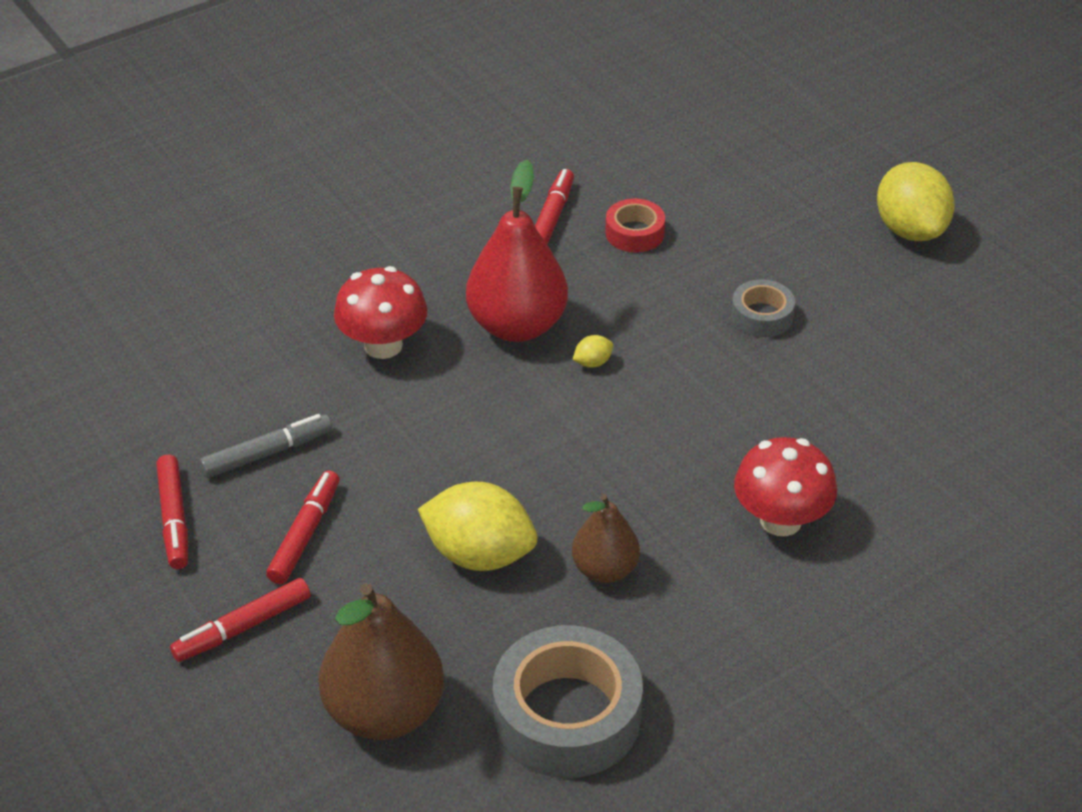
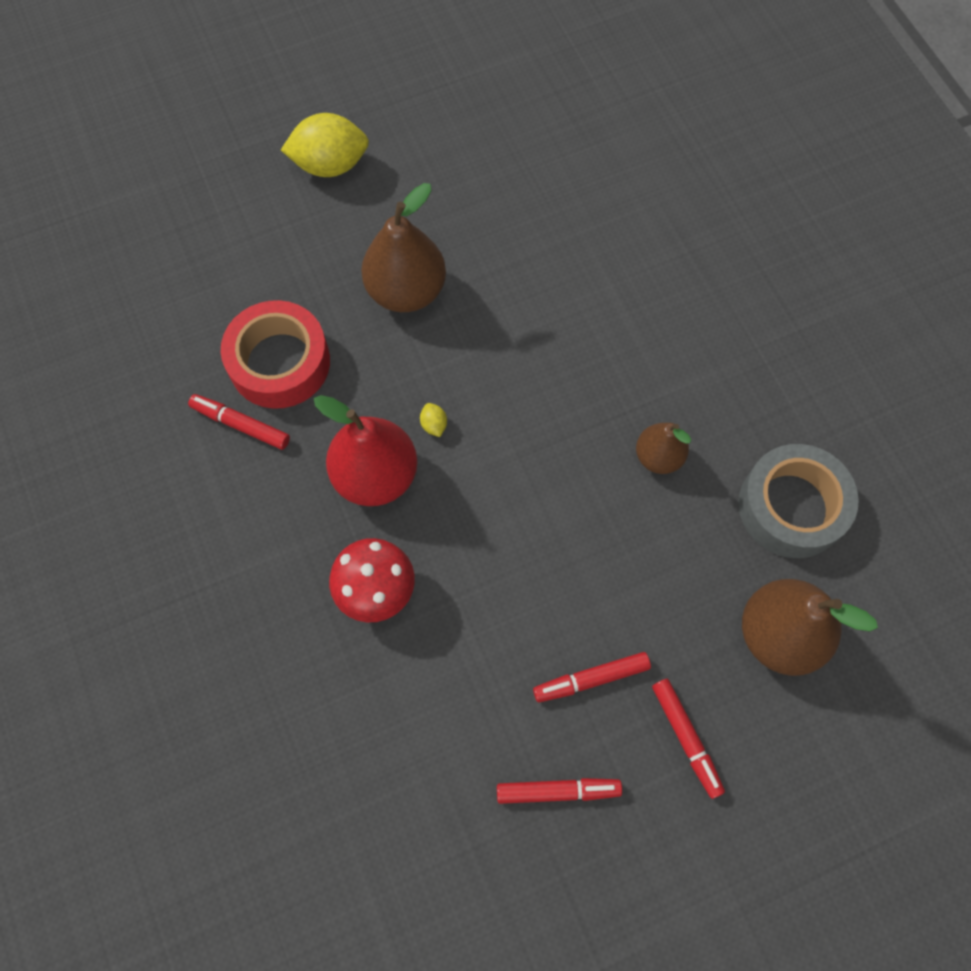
camera: 80 degrees left, 25 degrees up
(267, 453) = (492, 704): grey marker -> none
(305, 534) = (591, 679): red marker -> red marker turned 45 degrees counterclockwise
(479, 554) = (632, 544): yellow lemon -> none
(634, 233) = (279, 362): red tape -> red tape, size x1.95
(762, 316) = (406, 291): grey tape -> brown pear
(781, 520) = (626, 329): red mushroom -> none

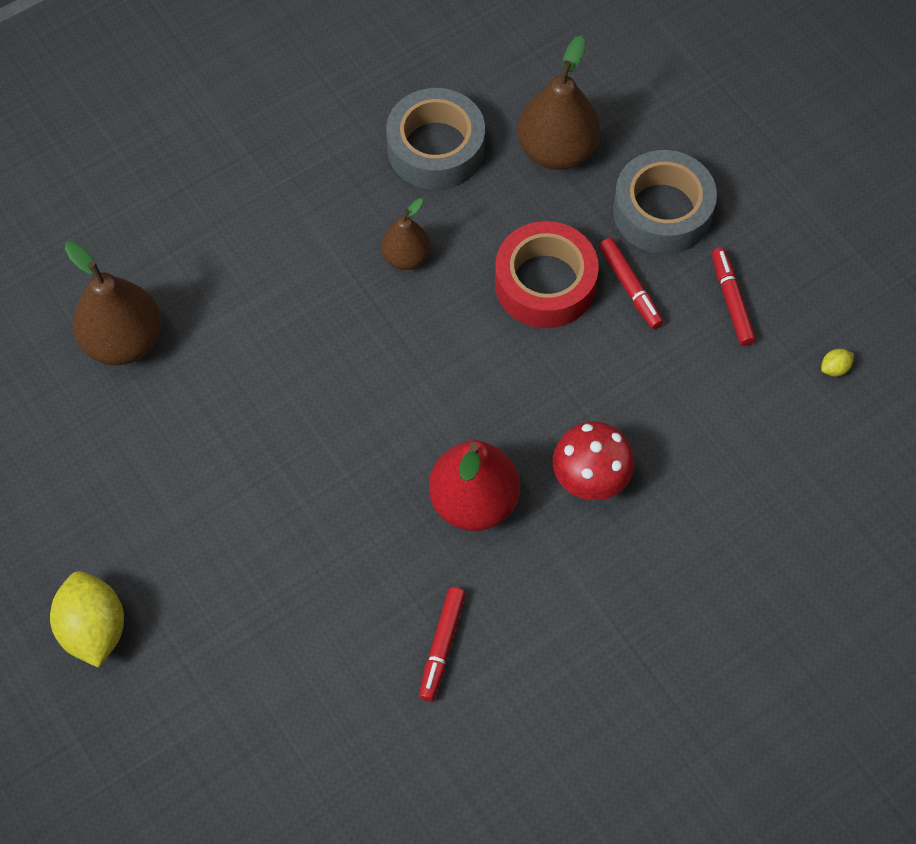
camera: 100 degrees left, 5 degrees down
(279, 362) = (361, 624): red tape -> red tape (545, 283)
(406, 291) = (254, 513): brown pear -> brown pear (123, 341)
(434, 425) = (408, 458): yellow lemon -> yellow lemon (834, 368)
(686, 738) = (662, 211): red marker -> grey tape

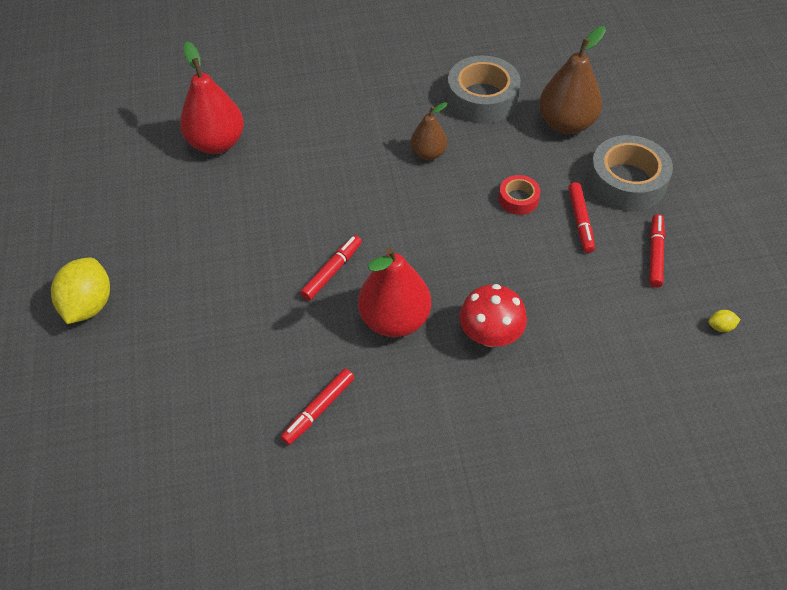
camera: 25 degrees right, 10 degrees down
(123, 341) = (217, 143): brown pear -> red pear
(368, 467) = (332, 271): none -> red marker
(545, 283) = (518, 199): red tape -> red tape, size x0.51

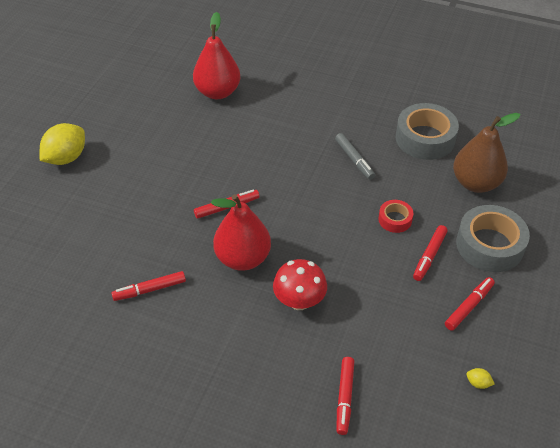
camera: 30 degrees right, 5 degrees down
(428, 153) = (354, 160): brown pear -> grey marker
(613, 412) = (344, 398): none -> red marker

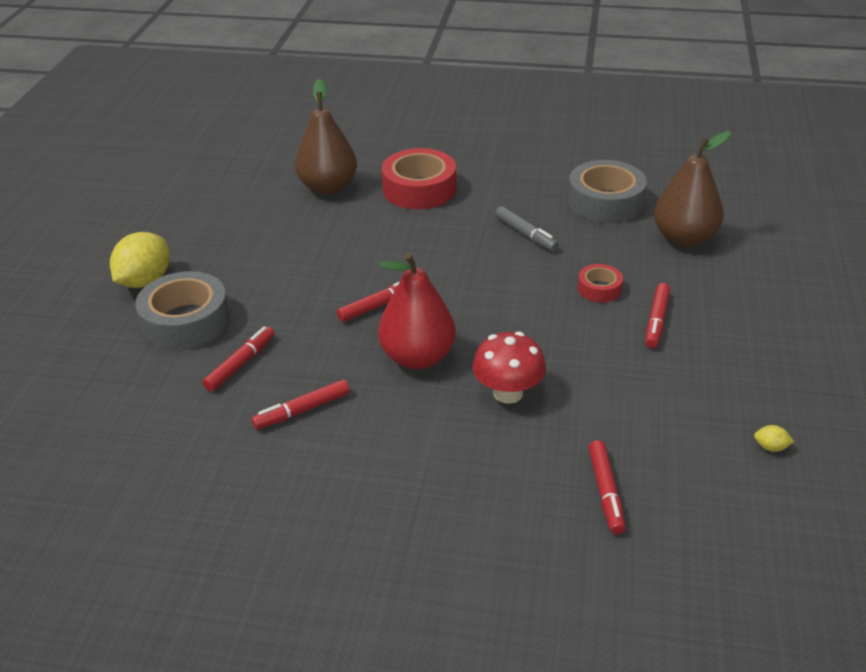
camera: 10 degrees left, 10 degrees down
(217, 92) = (328, 187): red pear -> brown pear
(285, 104) = (419, 189): none -> red tape
(468, 306) = (726, 366): red marker -> red marker (240, 364)
(489, 245) = (726, 299): grey tape -> grey tape (186, 321)

